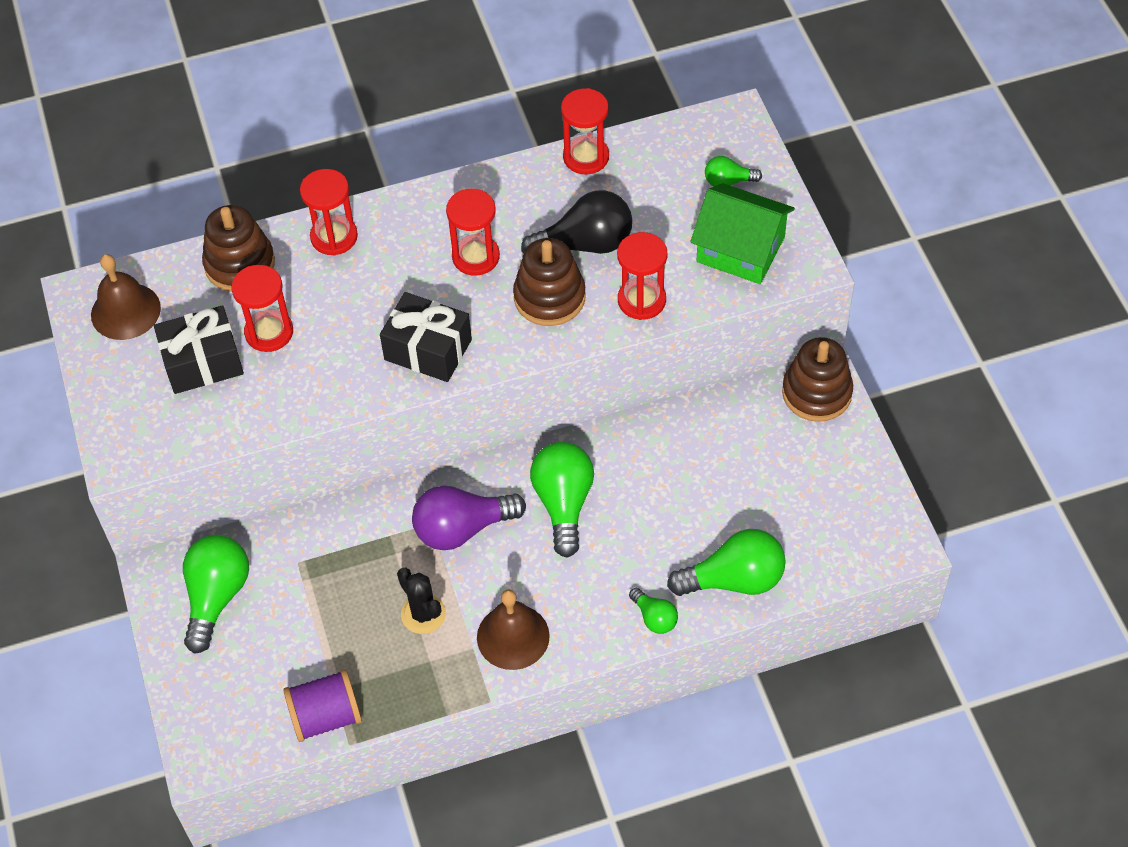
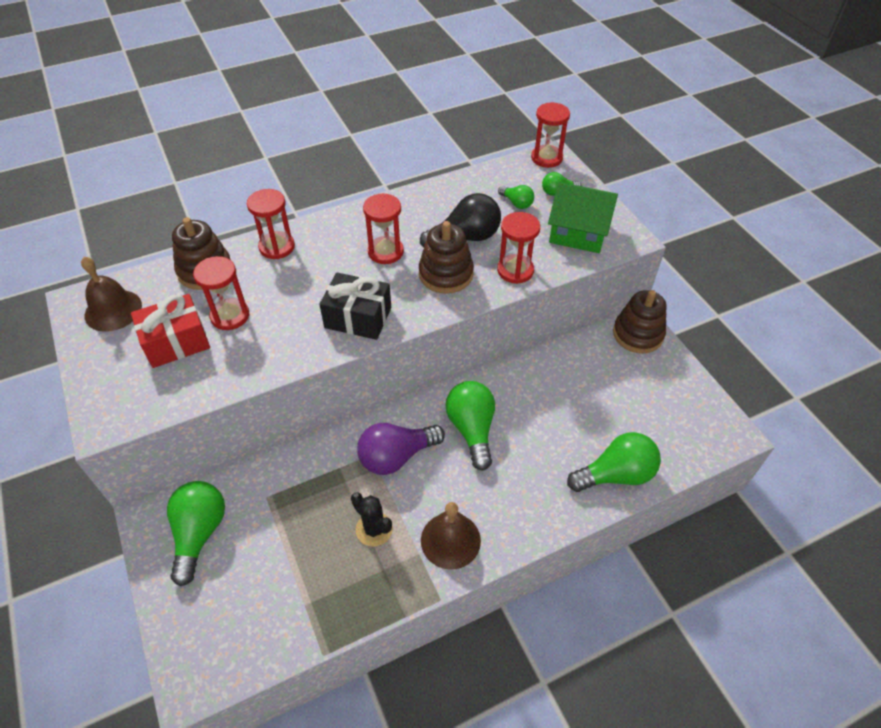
camera: 10 degrees left, 5 degrees down
(203, 362) = (176, 342): black gift -> red gift
(326, 716) = (300, 631): purple spool -> none
(586, 157) = (454, 185): red hourglass -> red hourglass (546, 158)
(654, 618) = (561, 512): green light bulb -> green light bulb (517, 203)

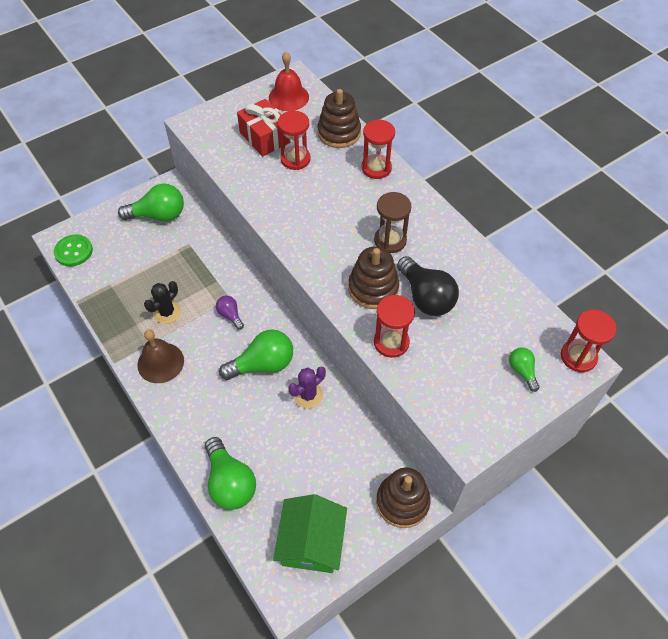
camera: 80 degrees right, 5 degrees up
(113, 310) = (288, 97): brown bell -> red bell
(224, 661) = (73, 251): none -> green button
(358, 317) = (308, 236): black gift -> none
(385, 252) = (390, 240): red hourglass -> brown hourglass
(396, 456) = (230, 315): purple light bulb -> purple light bulb, size x0.52
(517, 203) = (490, 335): green light bulb -> none
(517, 392) = (308, 395): none -> purple cactus
(578, 232) = (462, 394): green house -> green house (311, 542)

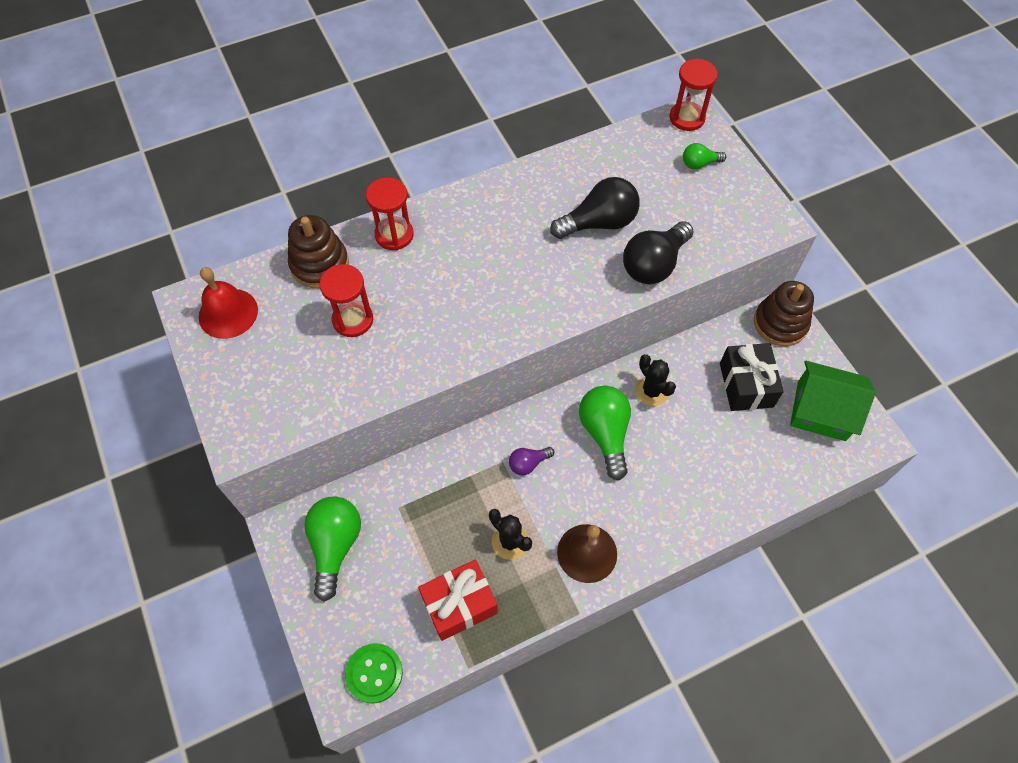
camera: 80 degrees left, 5 degrees up
(230, 482) = (753, 483): green light bulb -> none
(265, 137) = (300, 351): red gift -> red gift (459, 605)
(308, 395) = (651, 391): purple cactus -> black cactus
(328, 472) = (746, 385): none -> black gift
(373, 288) = (579, 269): brown stacking toy -> none
(390, 240) = (513, 241): brown hourglass -> none
(391, 342) = (654, 264): red hourglass -> black light bulb

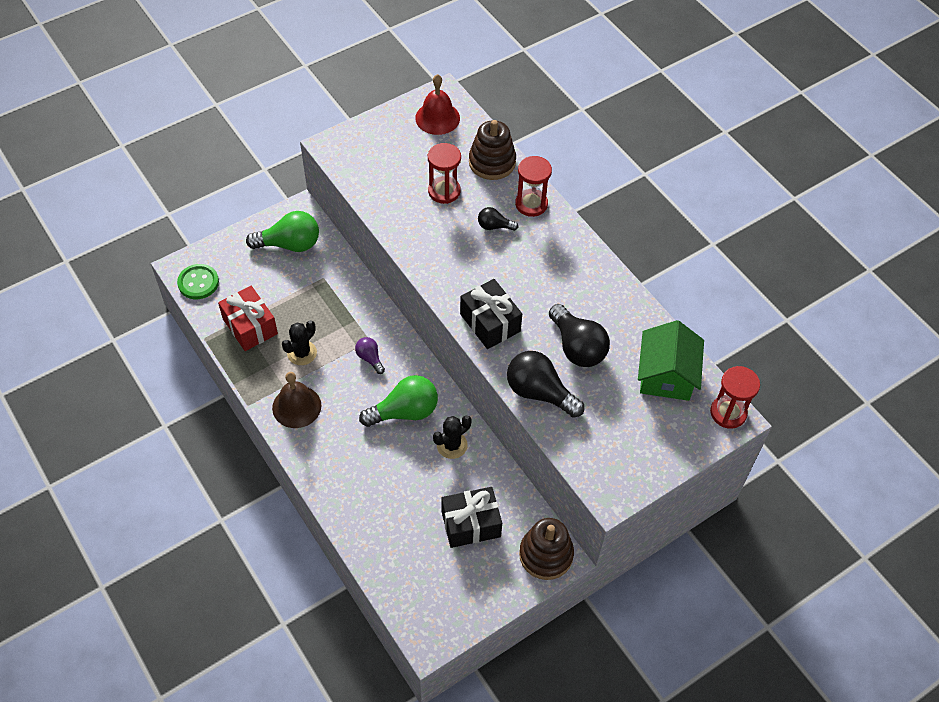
camera: 80 degrees right, 5 degrees down
(419, 275) = (494, 226): none -> black light bulb
(557, 297) = (490, 322): none -> black gift
(699, 164) = (670, 425): green light bulb -> none
(821, 411) = (453, 590): green house -> green house (666, 375)

